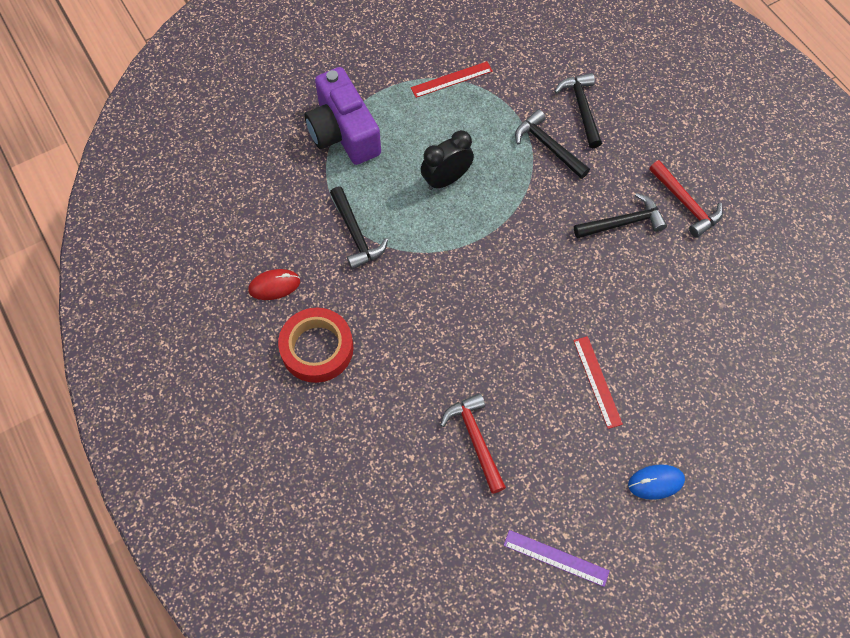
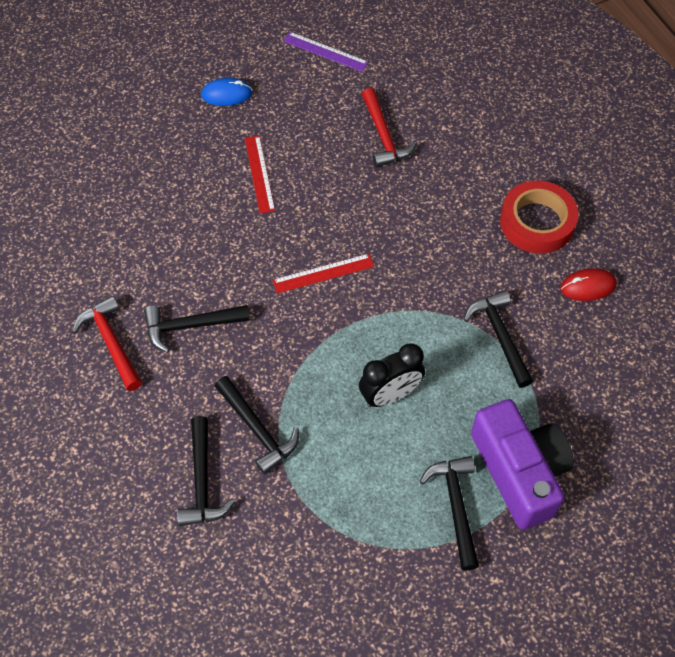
camera: 175 degrees left, 5 degrees down
(391, 106) = (455, 506): none -> black hammer
(451, 79) = (371, 542): red ruler -> red ruler (323, 273)

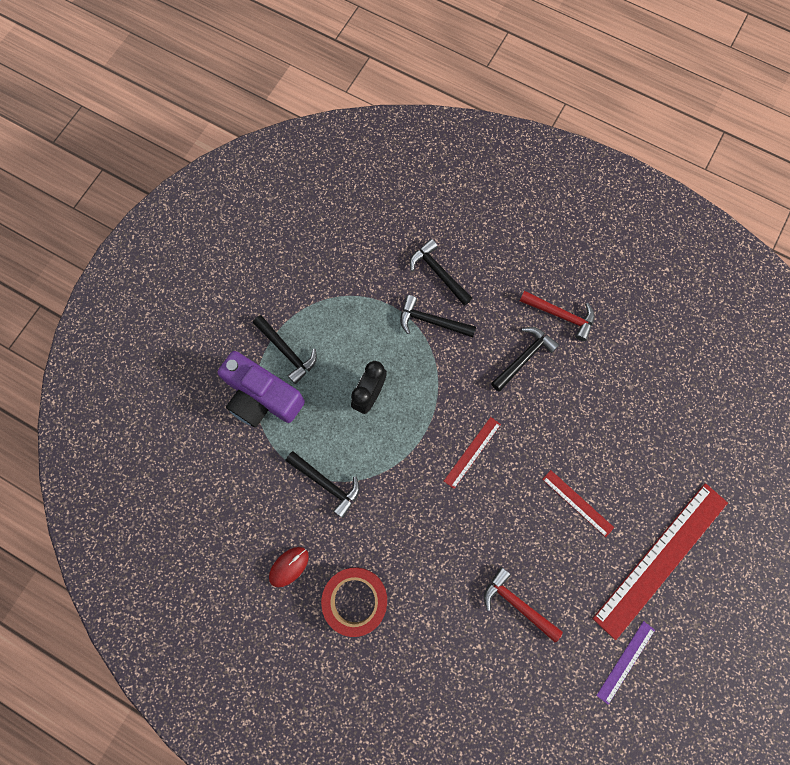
camera: 145 degrees right, 15 degrees up
(227, 94) = (661, 559): blue mouse -> red ruler
(325, 52) = (625, 662): purple ruler -> purple ruler turned 45 degrees counterclockwise

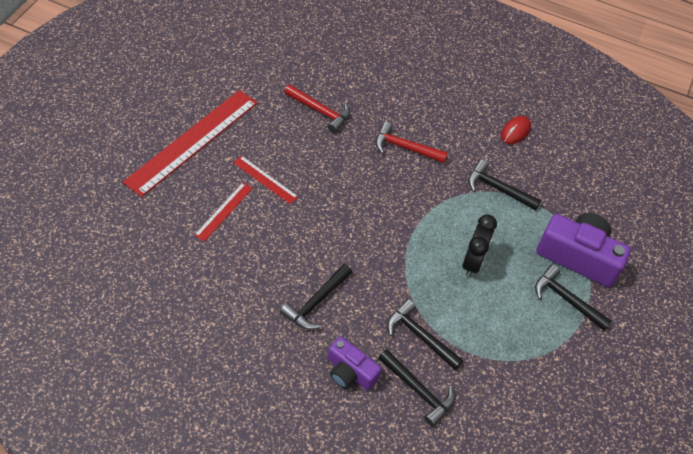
camera: 170 degrees right, 20 degrees down
(355, 600) = (455, 111): red tape -> none
(431, 321) = (420, 336): black hammer -> black hammer turned 150 degrees counterclockwise
(472, 452) = (366, 216): red ruler -> red ruler (224, 211)
(495, 291) = (350, 372): none -> purple camera
(561, 315) = (274, 348): red hammer -> red hammer (405, 147)
(625, 662) = (232, 78): purple ruler -> none

